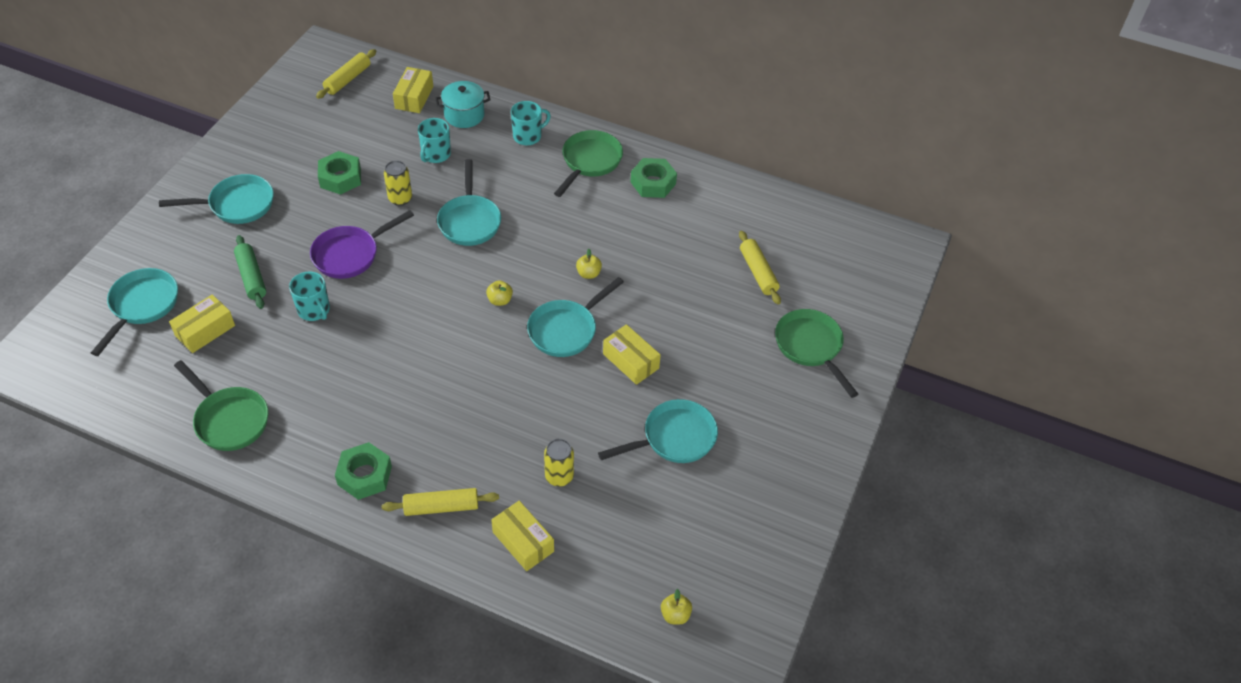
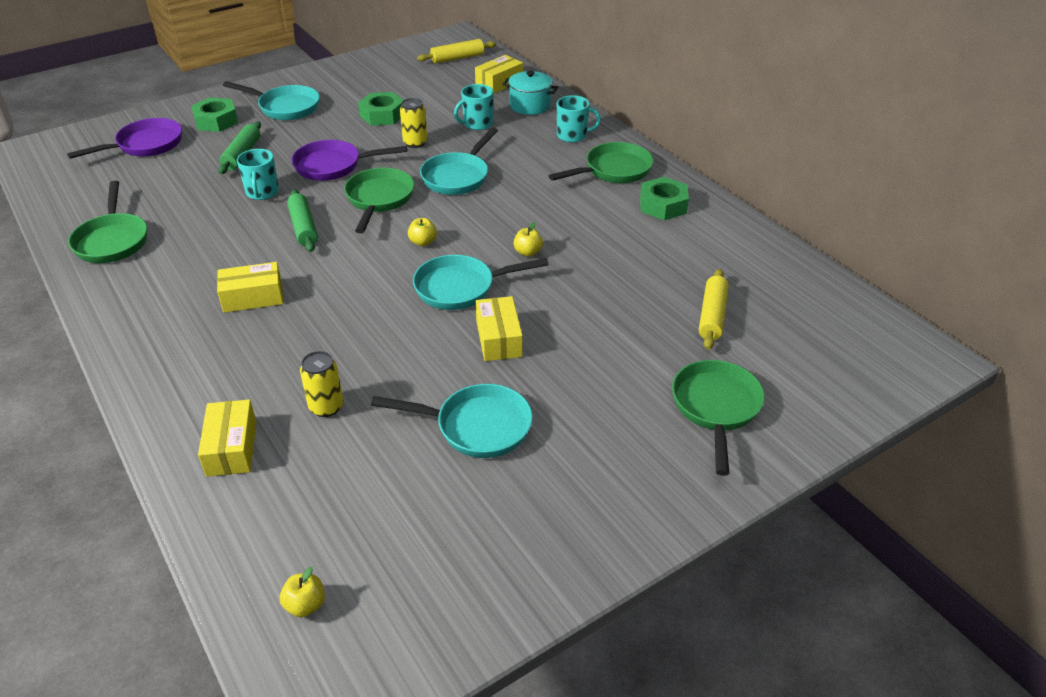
camera: 35 degrees right, 10 degrees down
(142, 306) = (145, 145): turquoise pan -> purple pan
(205, 330) = (168, 176): yellow box -> yellow box (253, 297)
(364, 475) = (162, 326): green nut -> green nut (216, 121)
(388, 330) = (304, 227): none -> green rolling pin
(425, 273) = (379, 200): none -> green pan
(441, 507) = (194, 381): yellow rolling pin -> none

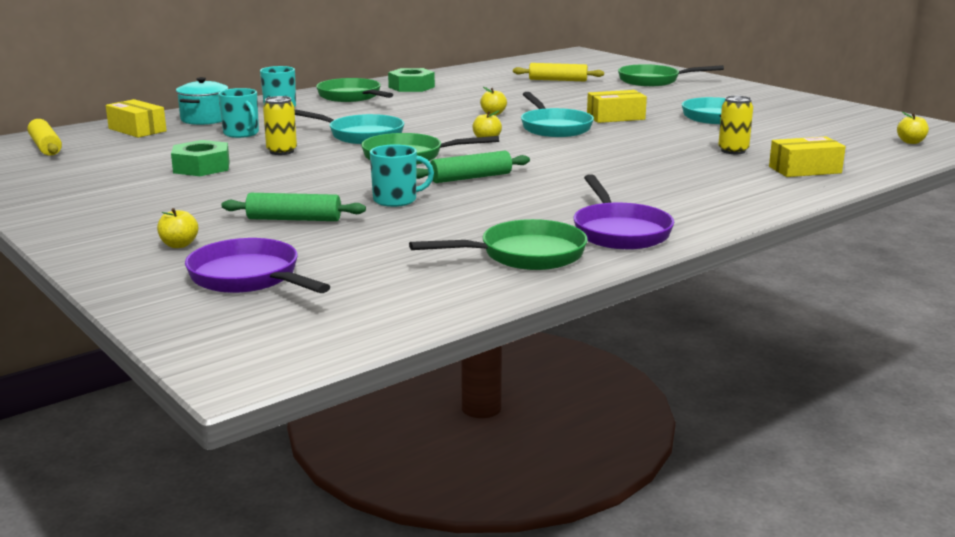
camera: 95 degrees left, 20 degrees down
(216, 121) = (179, 245): green nut -> yellow apple
(253, 297) = (605, 183): yellow box -> none
(285, 107) = (151, 212): turquoise pan -> none
(333, 166) = (332, 177): purple pan -> purple pan (619, 231)

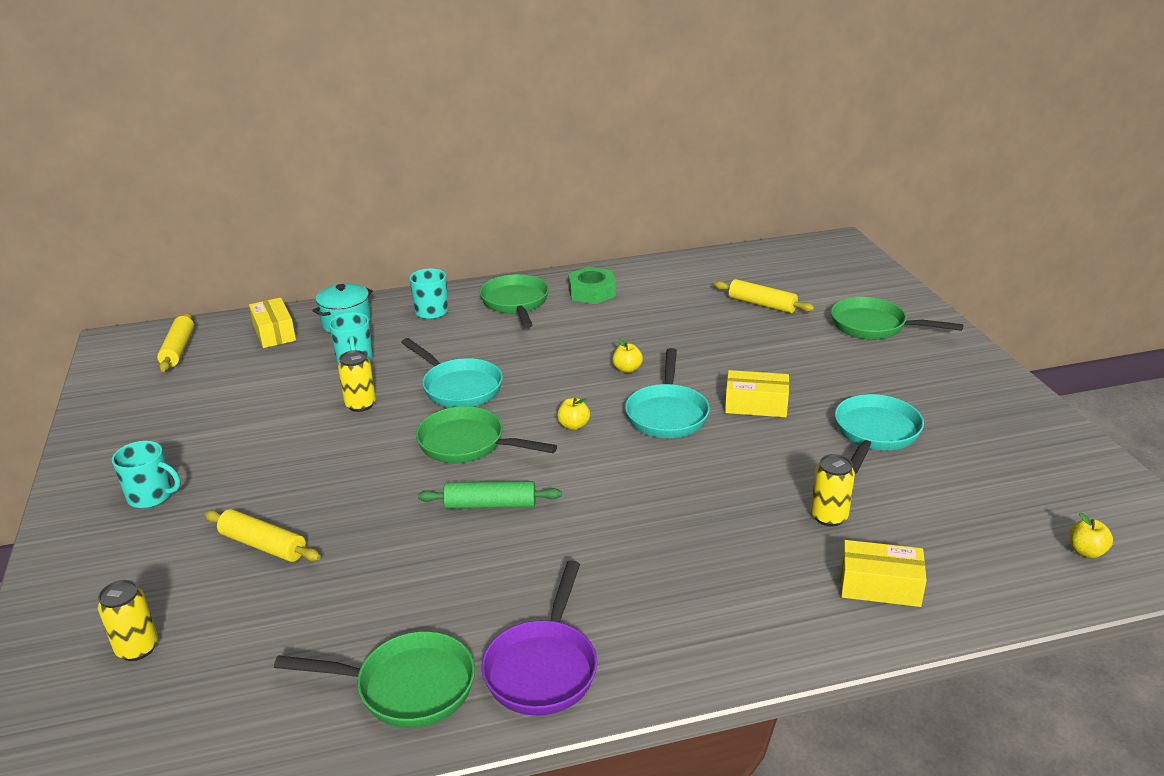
camera: 25 degrees right, 10 degrees up
(179, 245) = (134, 566): yellow apple -> none
(201, 167) = (268, 419): green nut -> none
(249, 278) = (137, 648): purple pan -> yellow can
(294, 219) = (263, 545): green rolling pin -> yellow rolling pin
(396, 200) = (382, 533): turquoise mug -> turquoise mug (151, 496)

